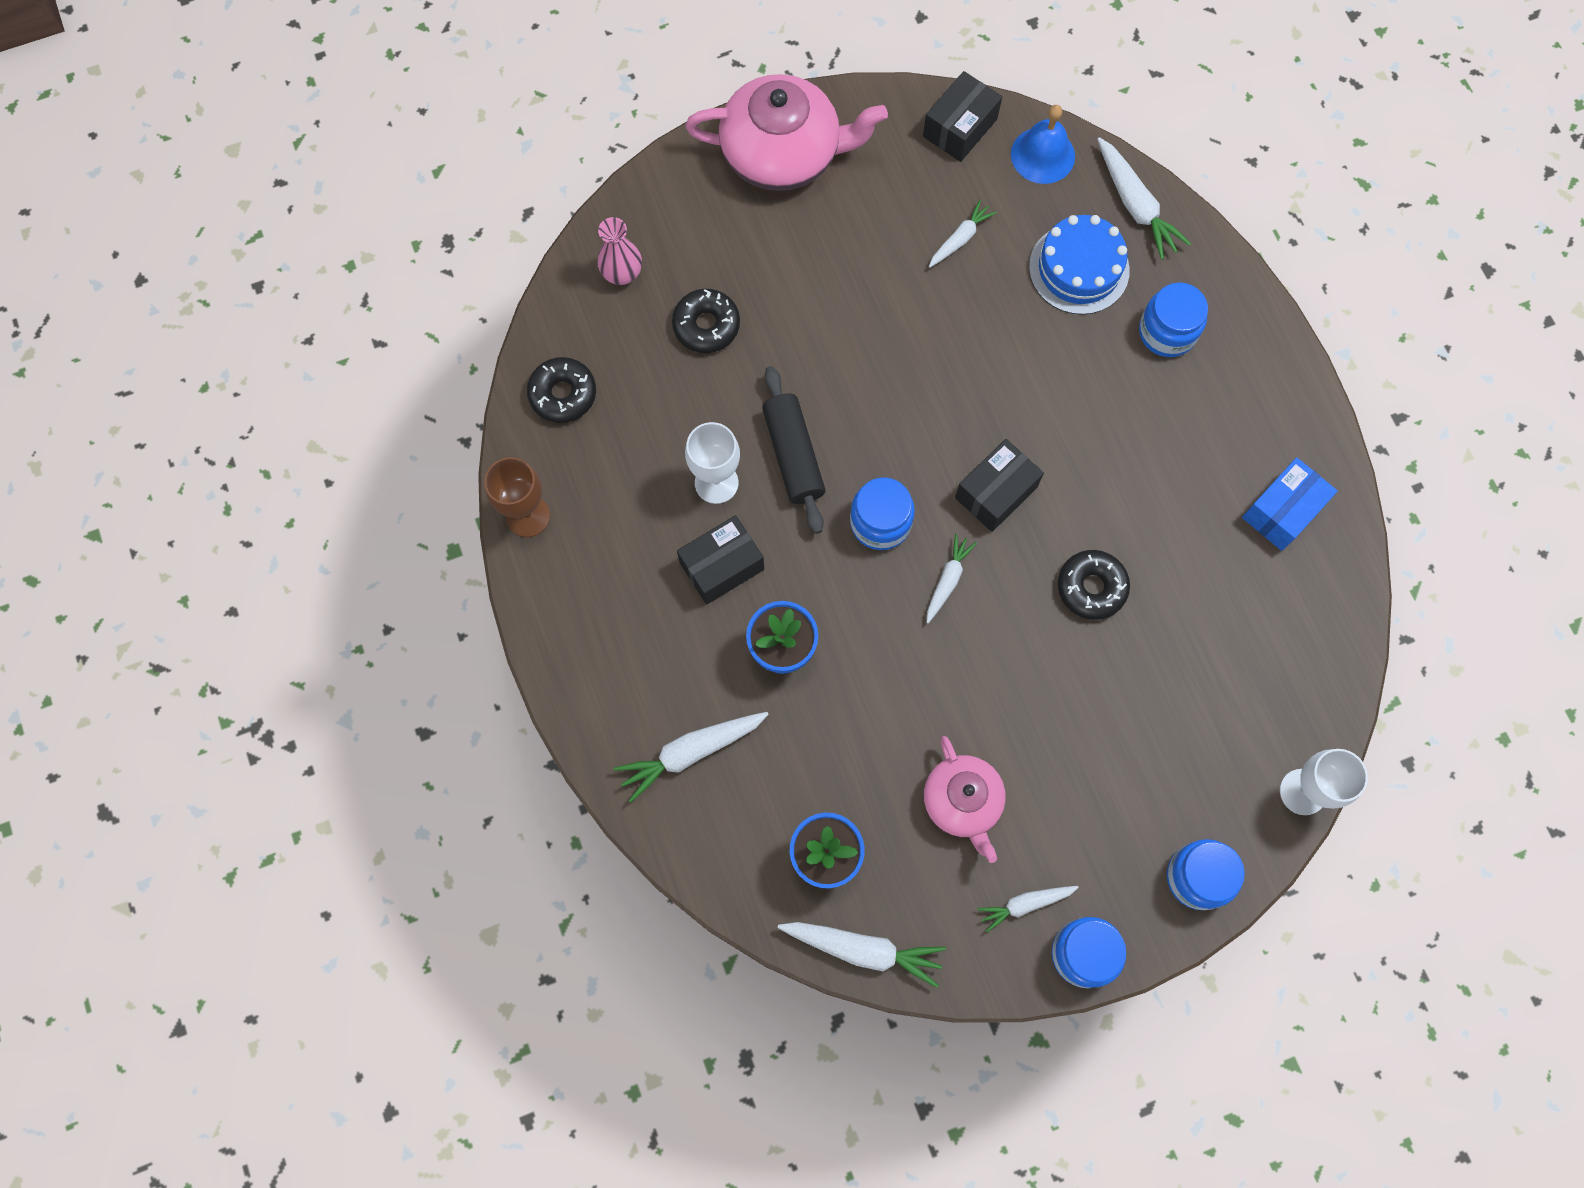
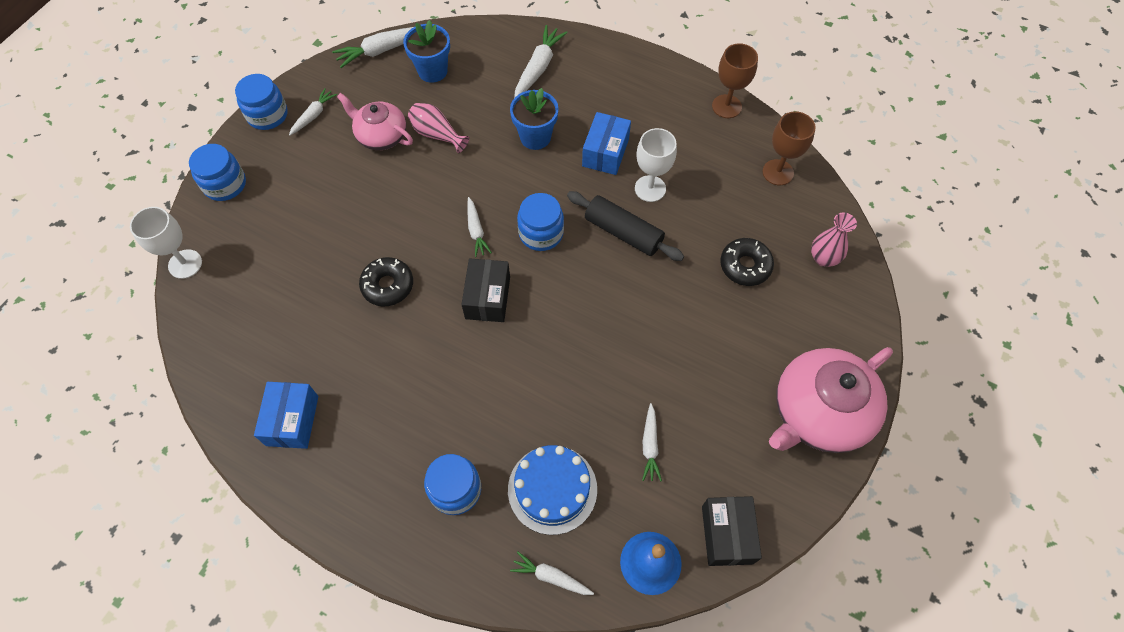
camera: 140 degrees right, 10 degrees down
(563, 394) = (778, 172): black donut -> brown goblet
(722, 566) = (605, 152): black box -> blue box
(894, 749) = (437, 134): none -> pink vase
(1135, 205) = (551, 577): white carrot -> white carrot, size x0.62

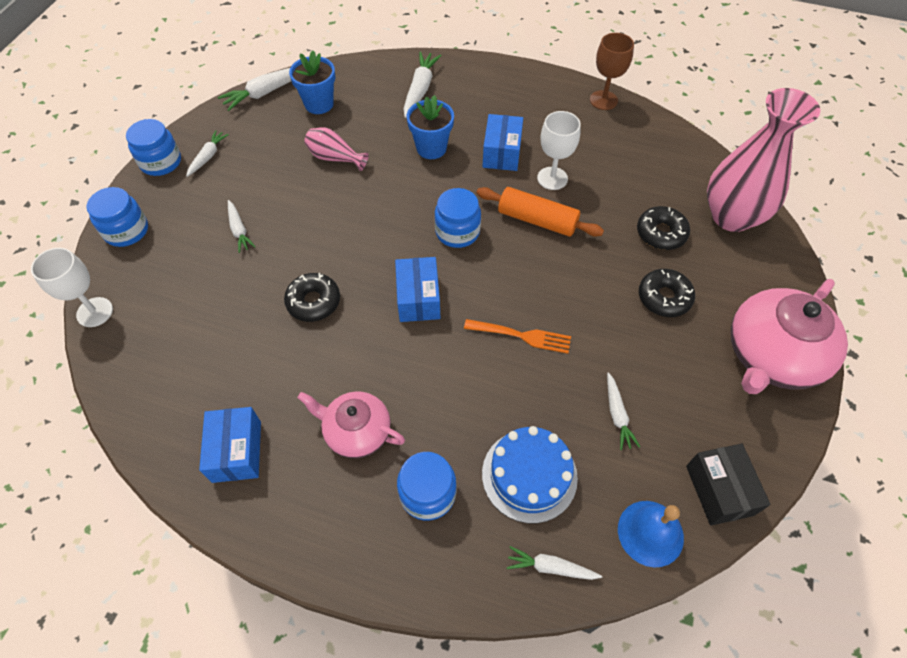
camera: 10 degrees left, 5 degrees down
(381, 136) = (279, 166): pink teapot -> pink teapot (357, 431)
(476, 231) = (393, 238): white carrot -> white carrot (239, 230)
(487, 297) = (418, 298): black box -> blue box
(578, 352) = (522, 336): none -> orange fork
(623, 232) = (537, 220): black rolling pin -> orange rolling pin
(728, 335) = (664, 297): none -> black donut
(778, 172) = (666, 149): brown goblet -> none
(823, 258) = (731, 216): pink vase -> pink vase, size x2.13

